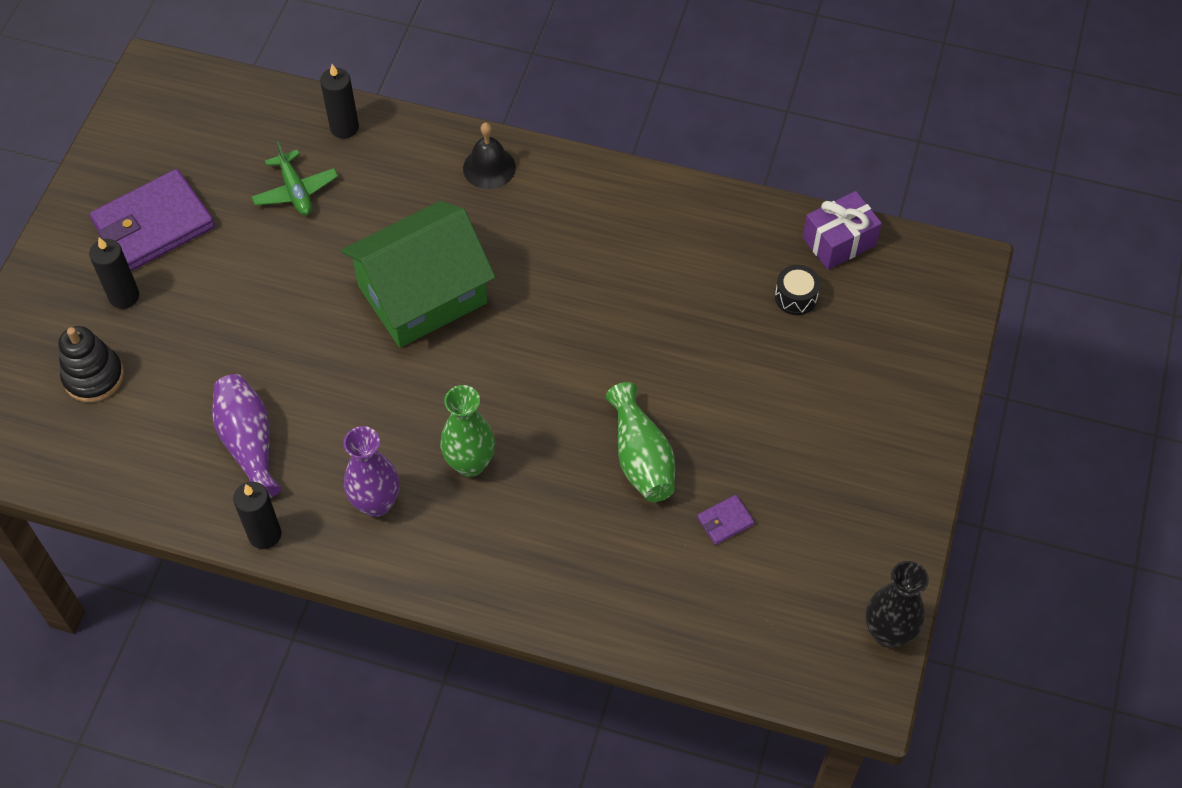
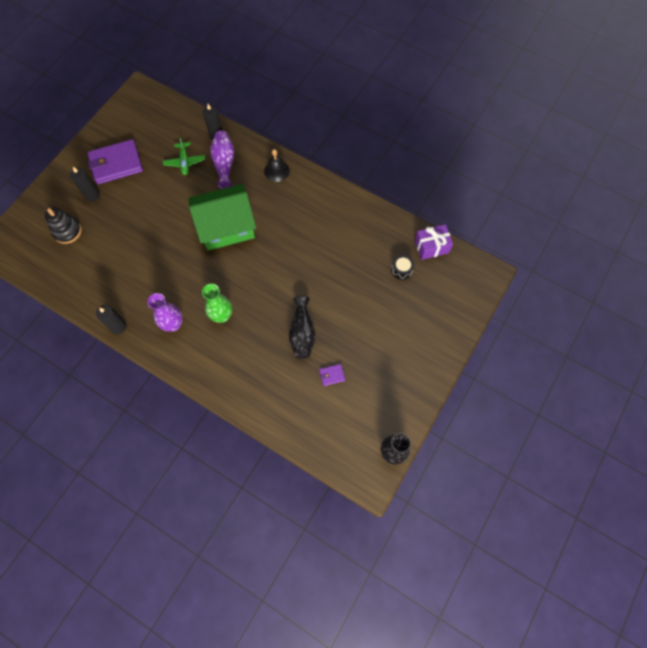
camera: 15 degrees right, 10 degrees up
(249, 443) = (125, 280): purple vase -> purple vase (224, 163)
(641, 458) = (302, 333): green vase -> black vase

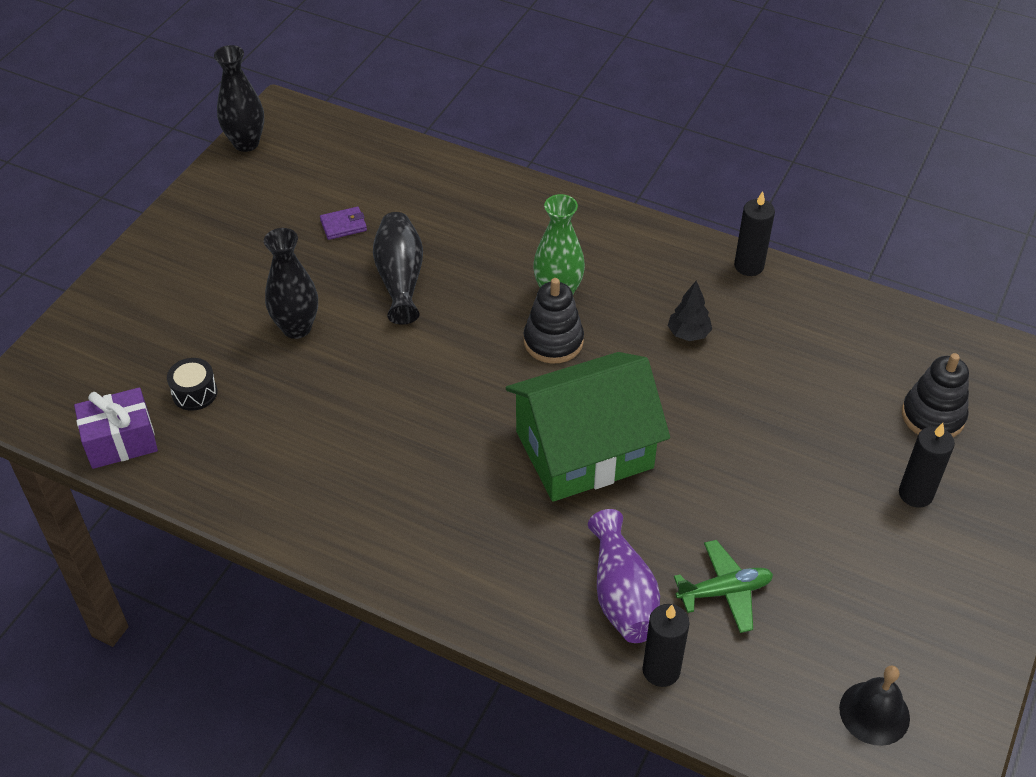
camera: 175 degrees right, 20 degrees down
(116, 164) = (894, 572): purple wallet -> none
(163, 285) = (688, 334): none -> black tree
(173, 324) = (647, 276): purple vase -> none
(184, 162) = (724, 591): green plane -> green plane turned 90 degrees clockwise
(229, 286) = (553, 341): none -> black stacking toy
(276, 171) = (485, 586): black bell -> black bell (874, 713)
(355, 305) = (296, 328): none -> black vase

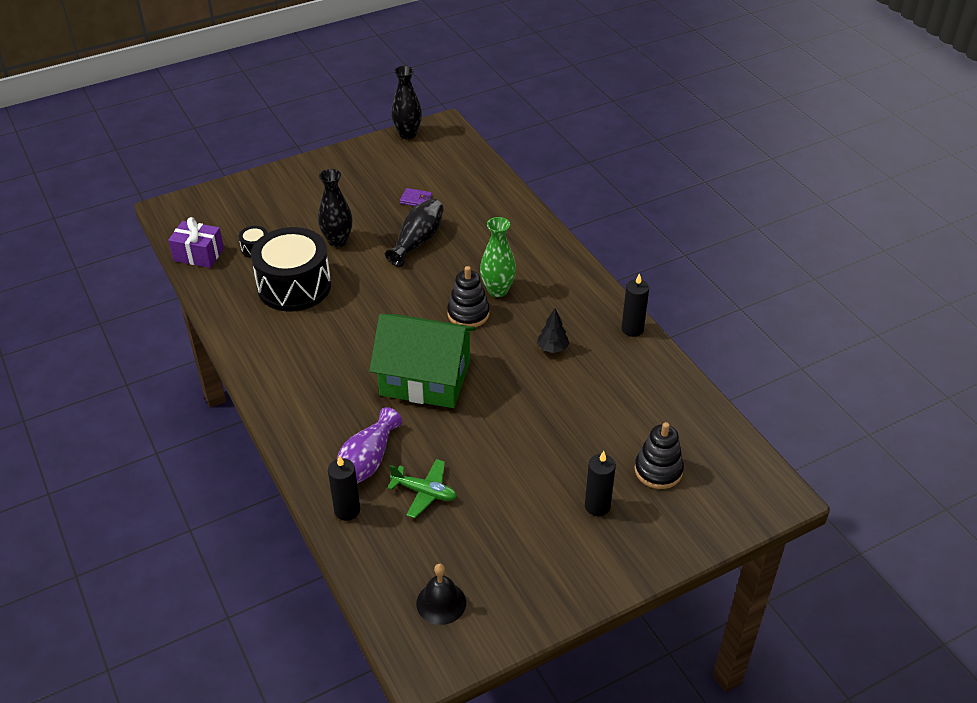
camera: 35 degrees right, 5 degrees down
(300, 417) = (294, 286): none -> black drum

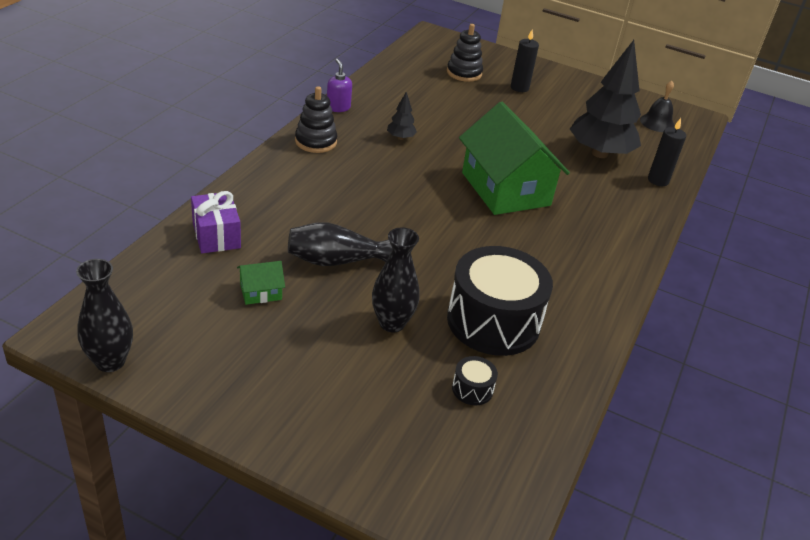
camera: 130 degrees left, 5 degrees down
(199, 254) = (535, 439): purple gift -> purple gift (216, 235)
(367, 462) = (613, 187): purple vase -> none
(416, 199) = (261, 292): purple wallet -> green house
(424, 492) = (600, 153): green plane -> black tree
(468, 314) = (407, 191): black stacking toy -> black stacking toy (316, 142)
(497, 290) = (359, 185): green vase -> none
(632, 329) = (338, 107): black candle -> purple soap dispenser

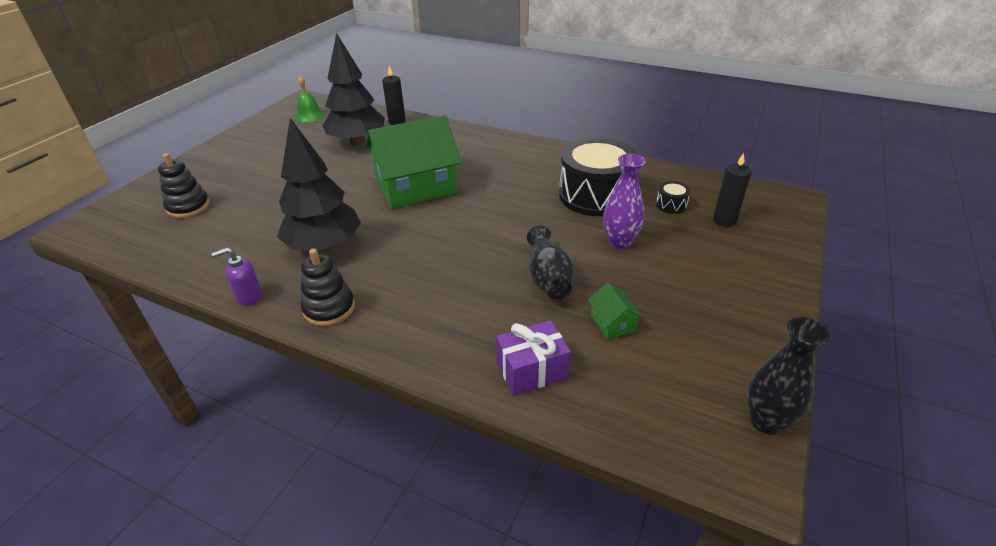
camera: 85 degrees left, 0 degrees up
(392, 323) = (619, 242): black vase -> purple vase
(400, 138) = (324, 246): black tree -> black tree, size x2.39
(519, 88) = (232, 175): black candle -> black candle (724, 220)
(657, 123) = (309, 115): black bell -> green bell

